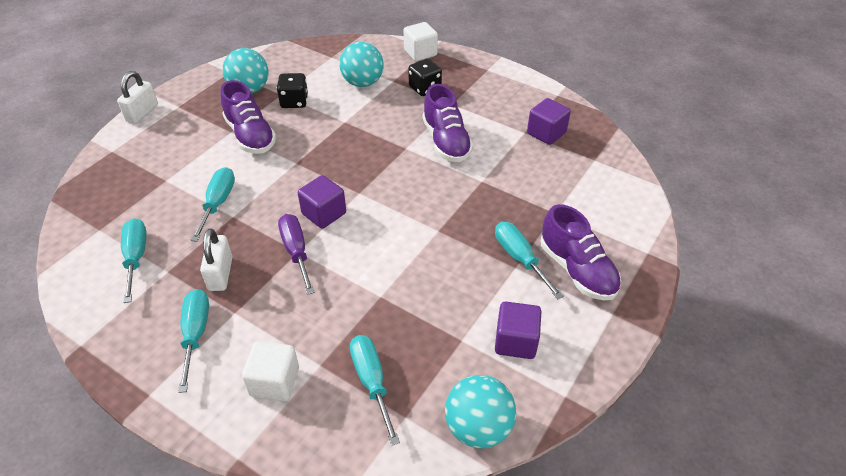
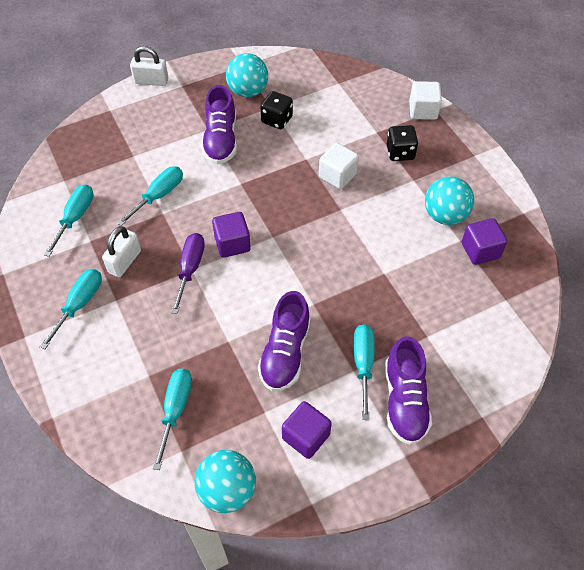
camera: 30 degrees right, 10 degrees up
(142, 113) = (151, 81): white padlock -> white padlock turned 45 degrees clockwise
(274, 382) = (109, 372): white cube -> white cube (337, 175)
(362, 83) = (348, 123): turquoise ball -> turquoise ball (445, 215)
(446, 141) = (380, 218): purple shoe -> purple shoe (285, 353)

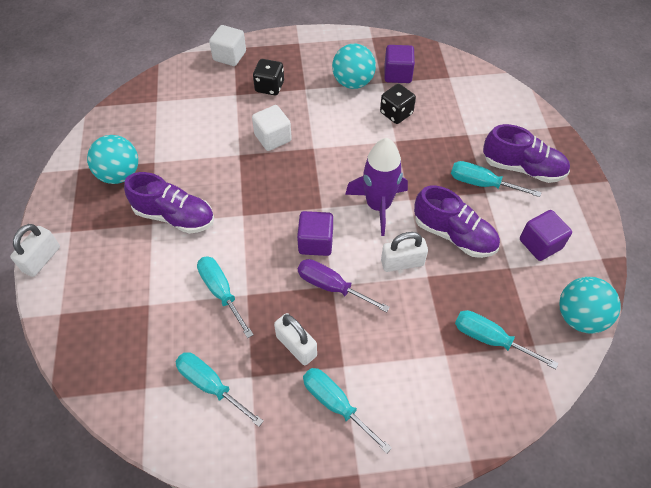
camera: 70 degrees left, 0 degrees up
(235, 316) = (402, 263): none -> white padlock
(277, 120) = (175, 162): black dice -> black dice (396, 113)
(294, 280) = (378, 205): none -> purple rocket

